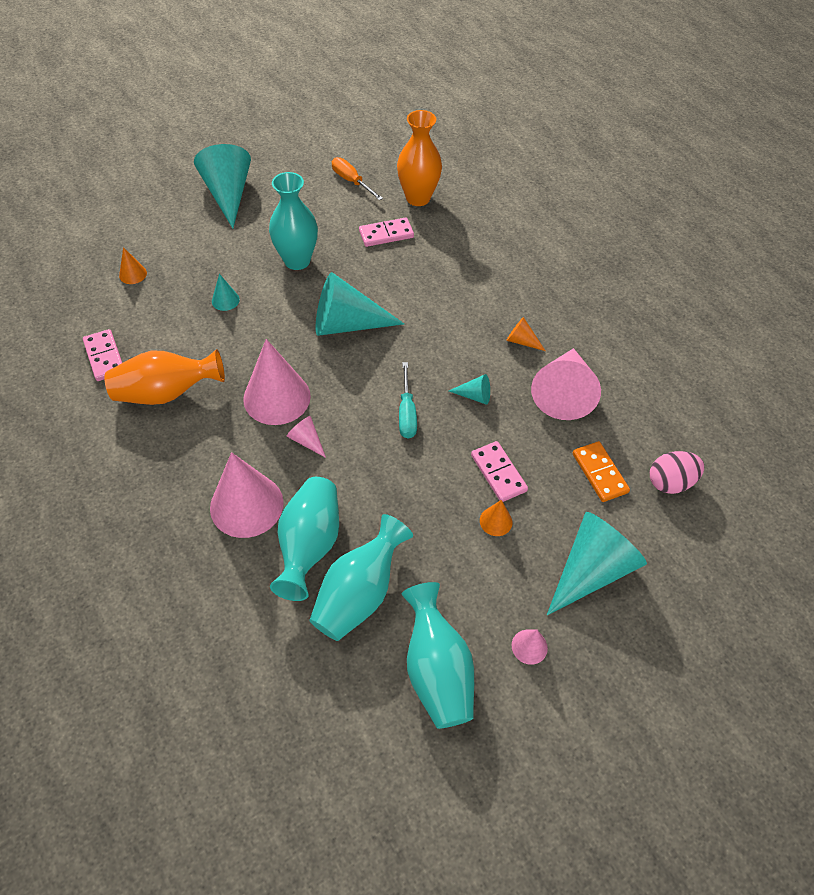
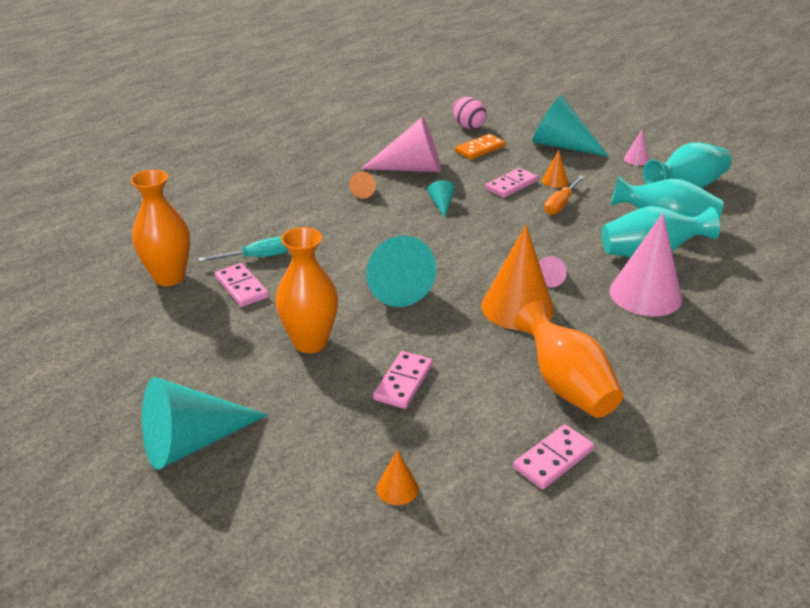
camera: 105 degrees left, 20 degrees down
(225, 300) = (403, 382): turquoise cone -> pink domino
(277, 397) = (517, 307): pink cone -> orange cone
(297, 260) = (310, 342): turquoise vase -> orange vase
(351, 181) = (144, 333): orange screwdriver -> orange screwdriver (560, 204)
(407, 413) = (483, 233): turquoise screwdriver -> turquoise screwdriver (257, 257)

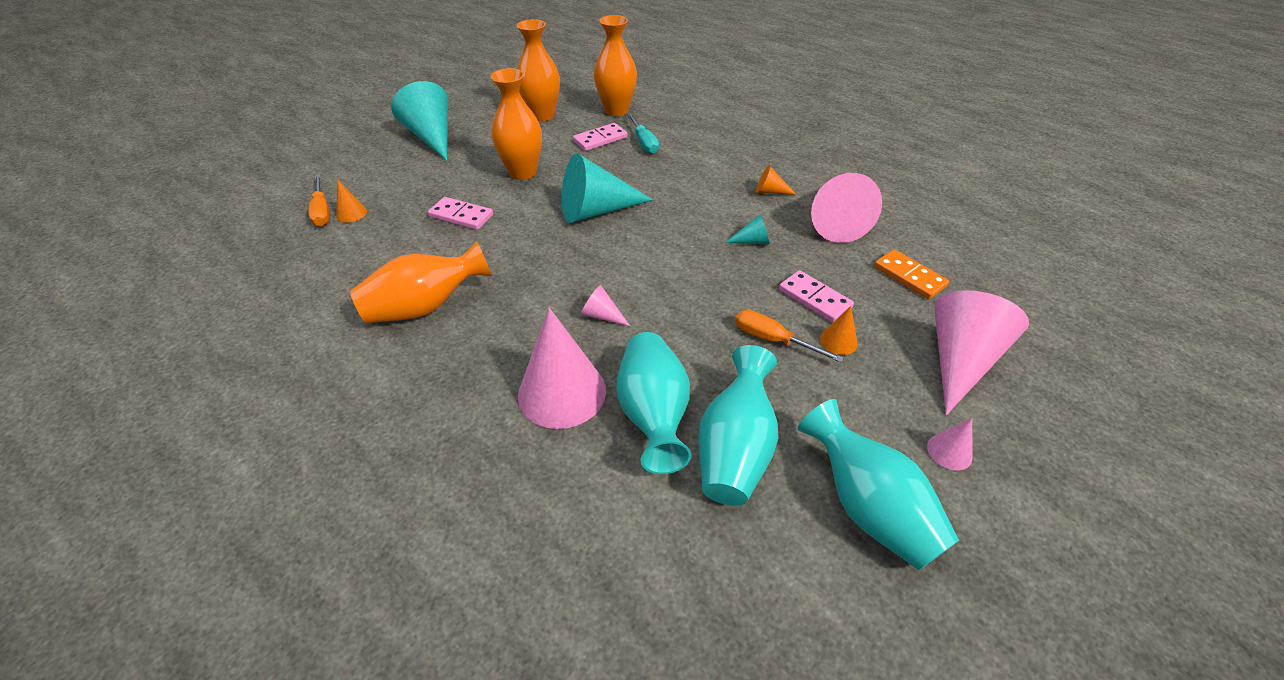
camera: 90 degrees right, 10 degrees up
(160, 337) = (542, 115): none -> orange vase
(391, 524) = (322, 211): none -> orange screwdriver
(468, 126) = (977, 269): pink egg -> none
(517, 307) = (552, 285): orange cone -> none
(553, 459) = (340, 290): pink domino -> none
(561, 145) = (960, 361): turquoise cone -> pink cone

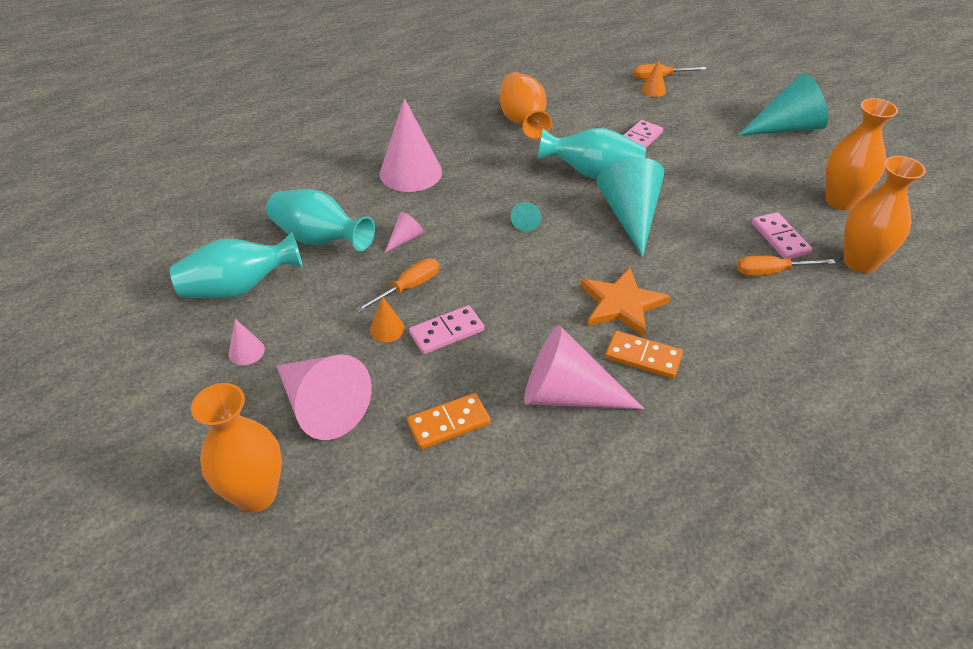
camera: 105 degrees right, 0 degrees up
(523, 172) = (709, 178): orange vase -> orange vase (256, 494)
(602, 315) = (479, 200): pink cone -> pink cone (405, 239)
(644, 142) = (771, 272): turquoise screwdriver -> orange screwdriver
(653, 414) = (369, 209): turquoise vase -> turquoise vase (593, 174)
(718, 205) = (622, 304): none -> orange star
(752, 241) = (549, 313): turquoise cone -> turquoise cone (526, 221)
(770, 191) = (643, 357): orange cone -> orange domino

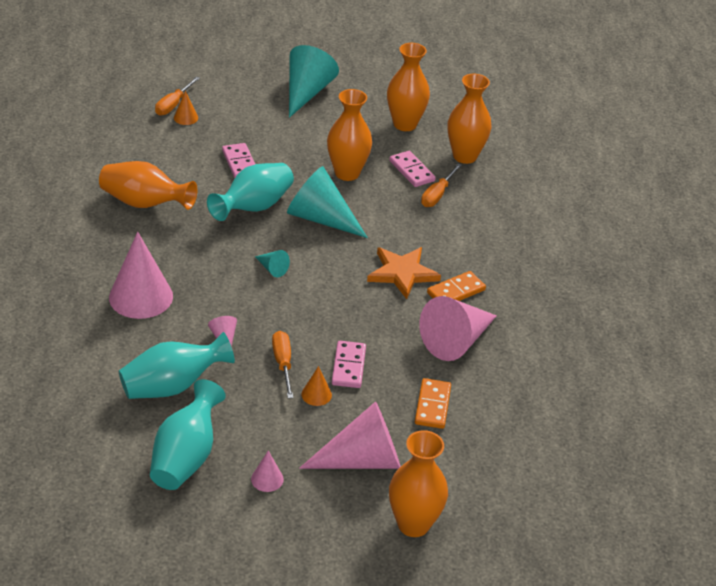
camera: 60 degrees left, 5 degrees down
(714, 201) = (347, 173): none -> orange vase
(780, 238) = (412, 171): pink domino -> pink domino turned 45 degrees clockwise

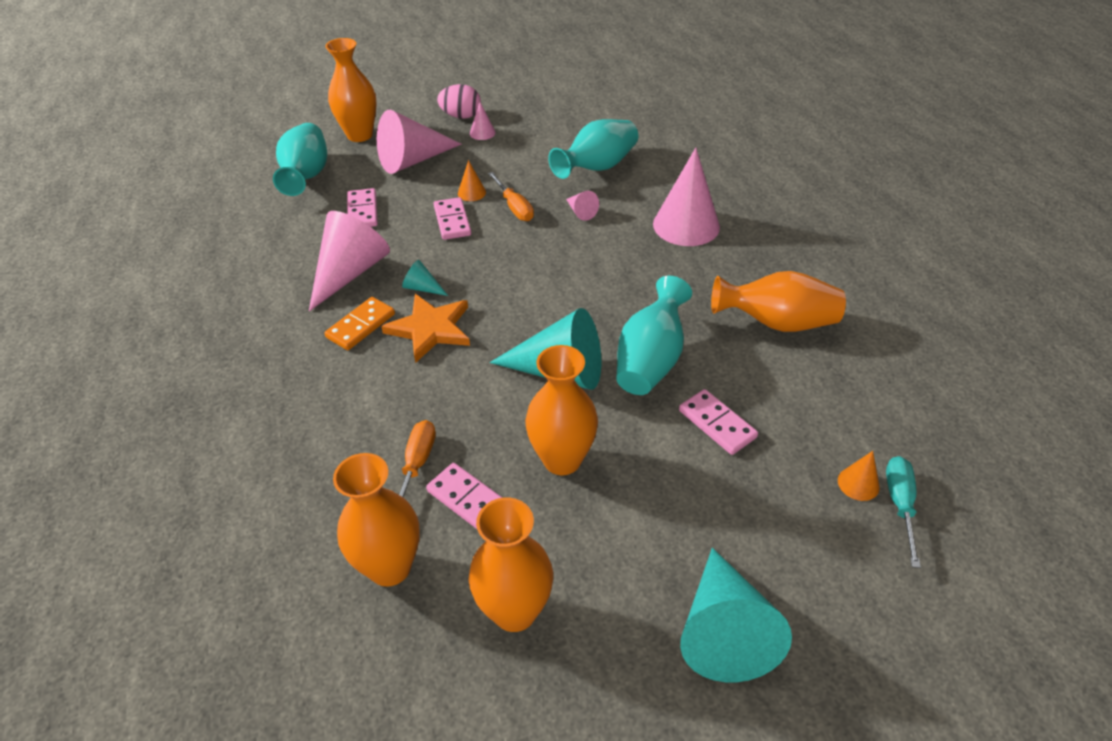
camera: 165 degrees right, 5 degrees up
(173, 105) = (900, 505): orange screwdriver -> turquoise screwdriver
(186, 456) = (551, 130): turquoise vase -> turquoise vase (306, 176)
(272, 269) = (579, 290): turquoise cone -> turquoise cone (422, 288)
(279, 518) = (461, 116): none -> pink egg
(432, 405) = (362, 211): orange domino -> pink domino

